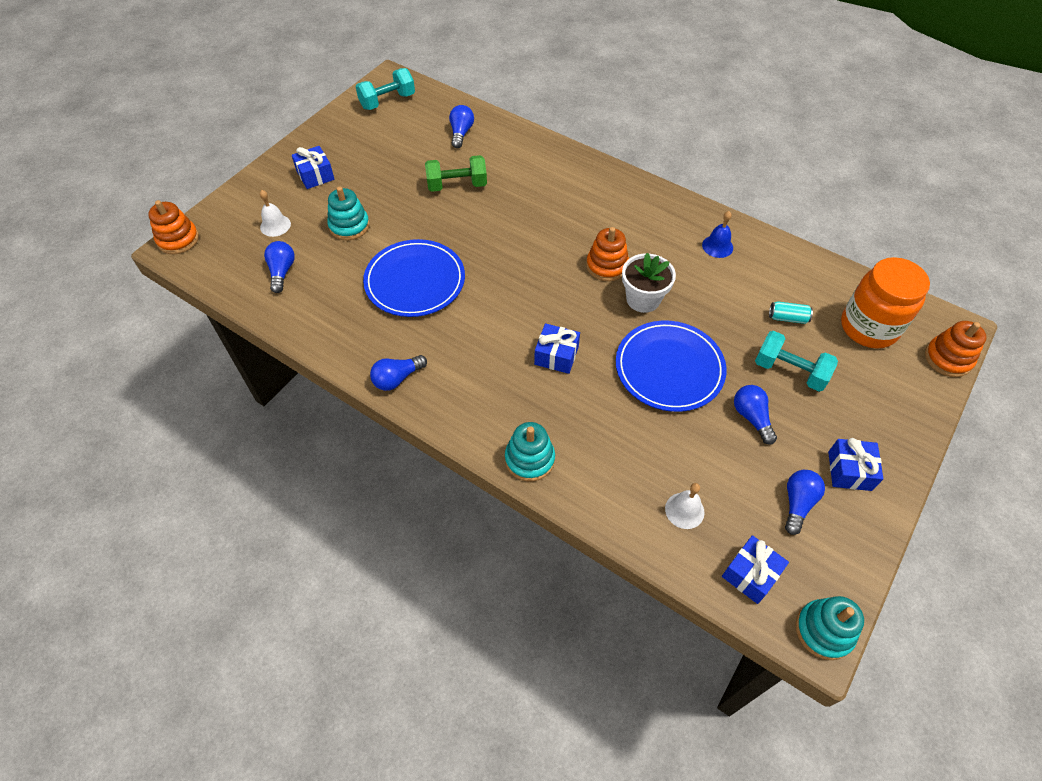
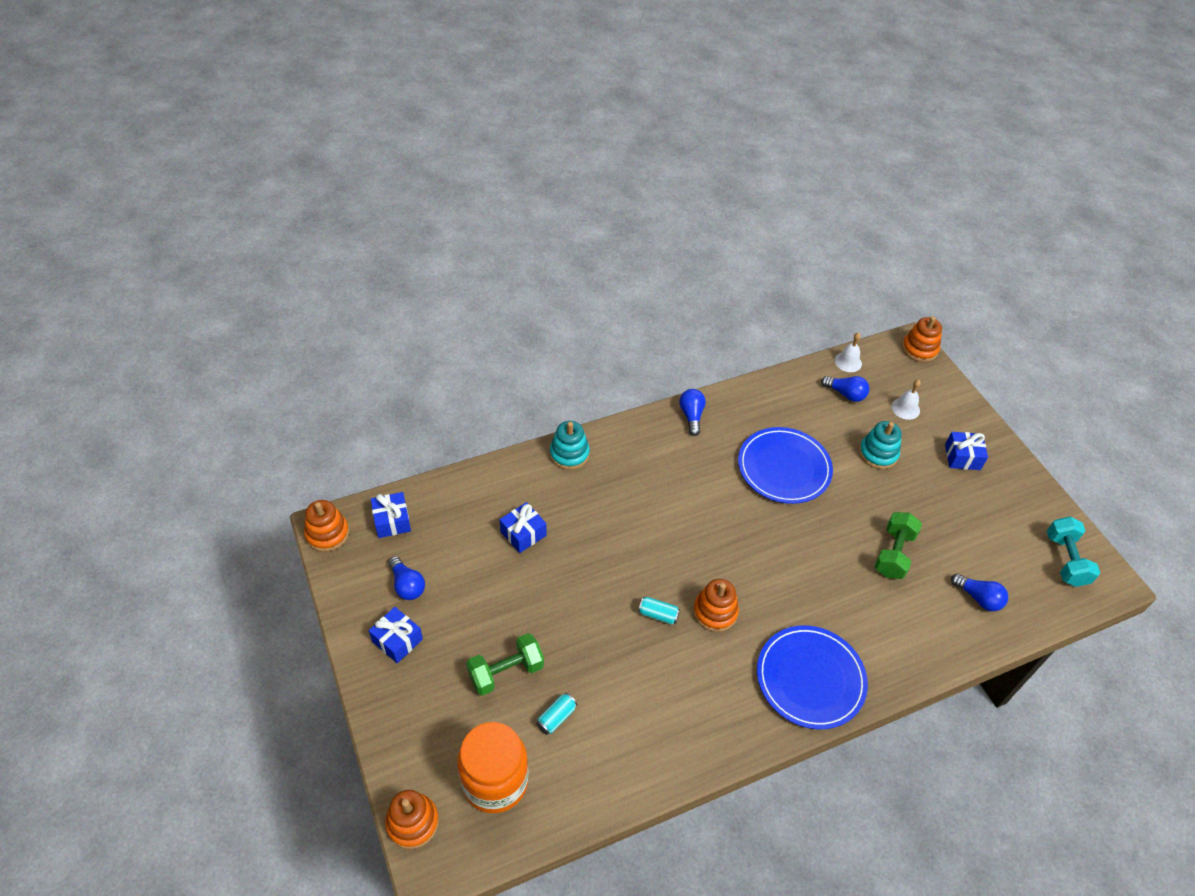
camera: 120 degrees right, 5 degrees down
(556, 355) = (644, 518): blue gift -> blue gift (523, 533)
(643, 299) = (658, 614): white flower pot -> turquoise can
(669, 368) = (576, 585): blue plate -> blue plate (810, 678)
(684, 510) = (462, 515): white bell -> white bell (848, 362)
(717, 246) = (679, 725): blue bell -> none
(751, 417) = (490, 609): blue light bulb -> none
(790, 371) = (506, 672): turquoise dumbbell -> green dumbbell
(824, 631) = (327, 534): turquoise stacking toy -> orange stacking toy

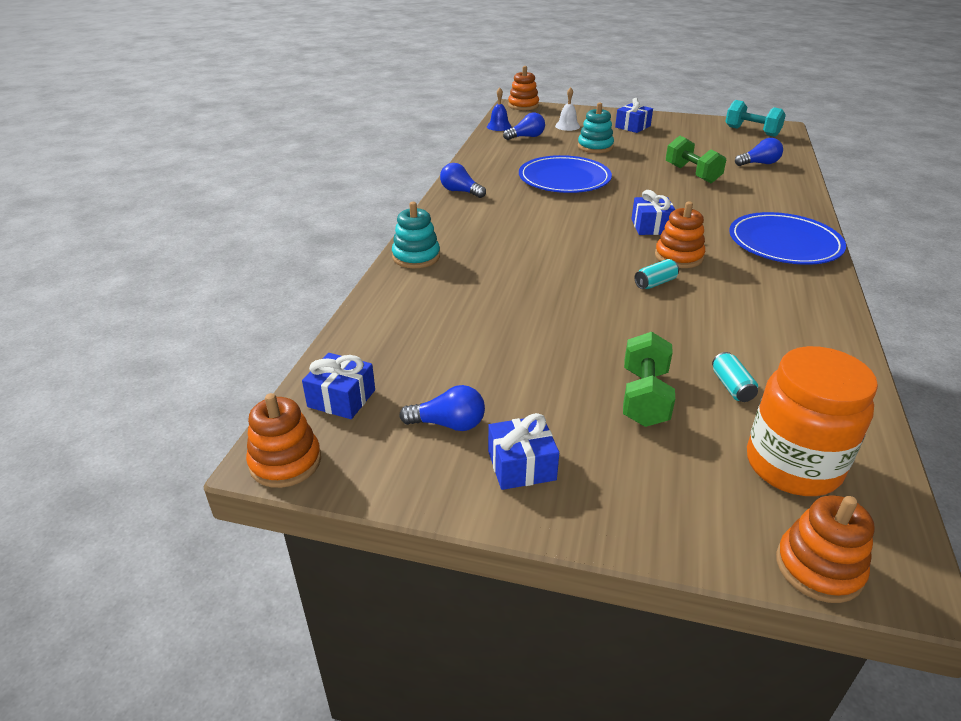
camera: 50 degrees left, 15 degrees down
(523, 533) = (476, 317): blue gift -> blue gift (651, 226)
(848, 362) = (499, 126): white bell -> blue bell

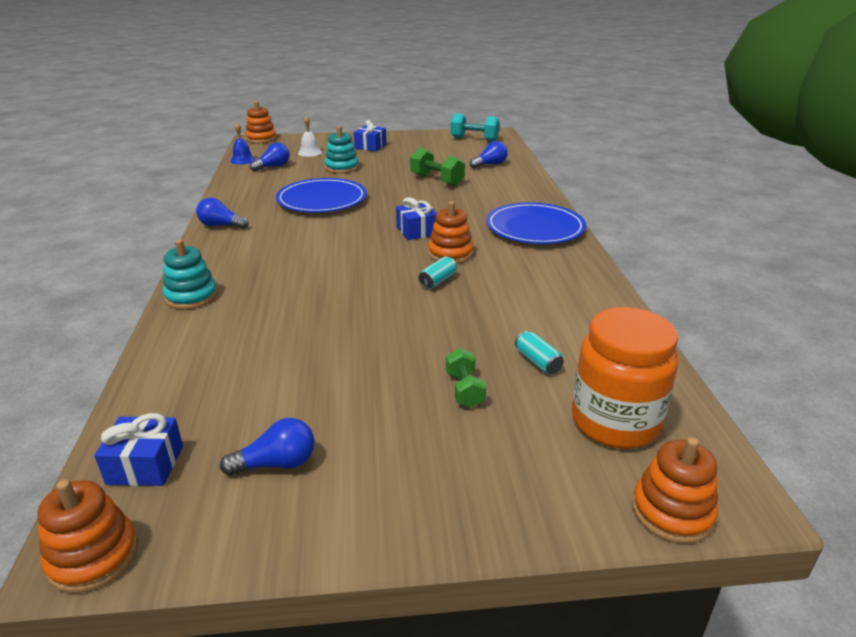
camera: 20 degrees left, 5 degrees down
(521, 465) = (367, 488): blue gift -> none
(644, 397) = (464, 390): green dumbbell -> green dumbbell, size x0.64

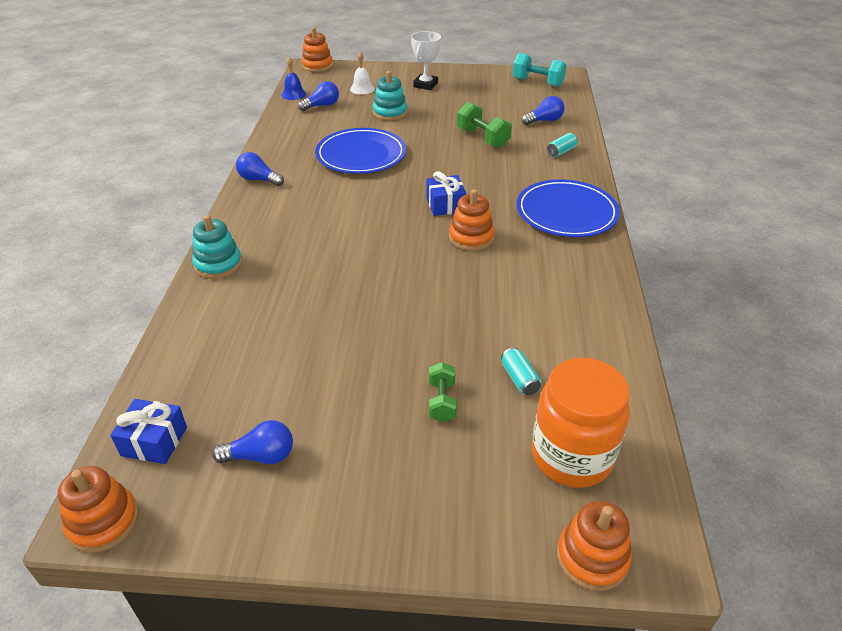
camera: 10 degrees right, 10 degrees up
(370, 146) = (425, 85): blue gift -> white trophy
(438, 281) = (450, 271): turquoise can -> turquoise can (561, 152)

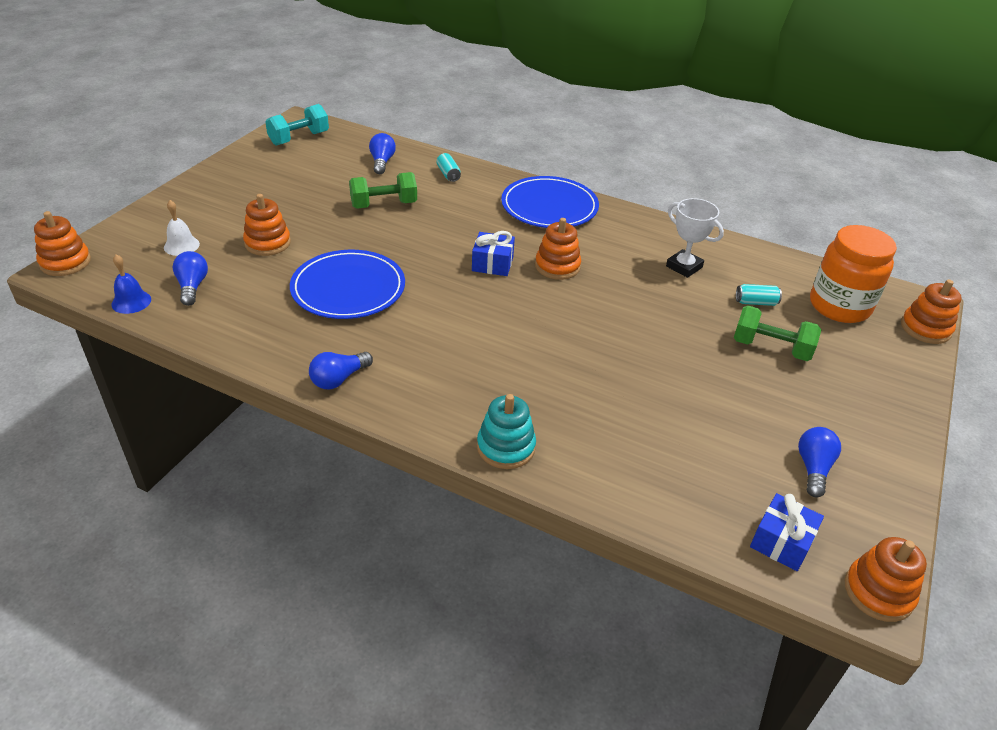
camera: 70 degrees left, 0 degrees up
(390, 113) = (267, 243): turquoise stacking toy -> orange stacking toy
(425, 85) = (225, 201): white trophy -> white trophy (684, 267)
(442, 401) = (771, 348): green dumbbell -> green dumbbell, size x1.56

